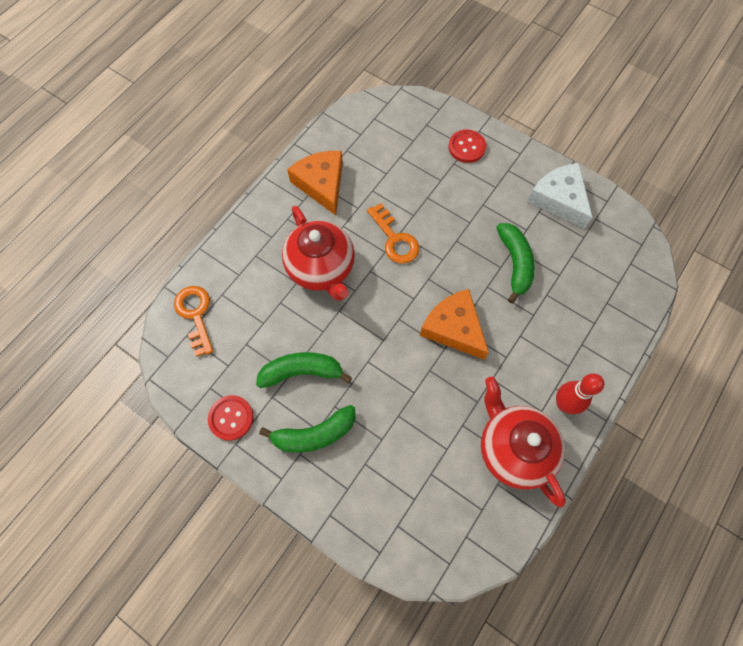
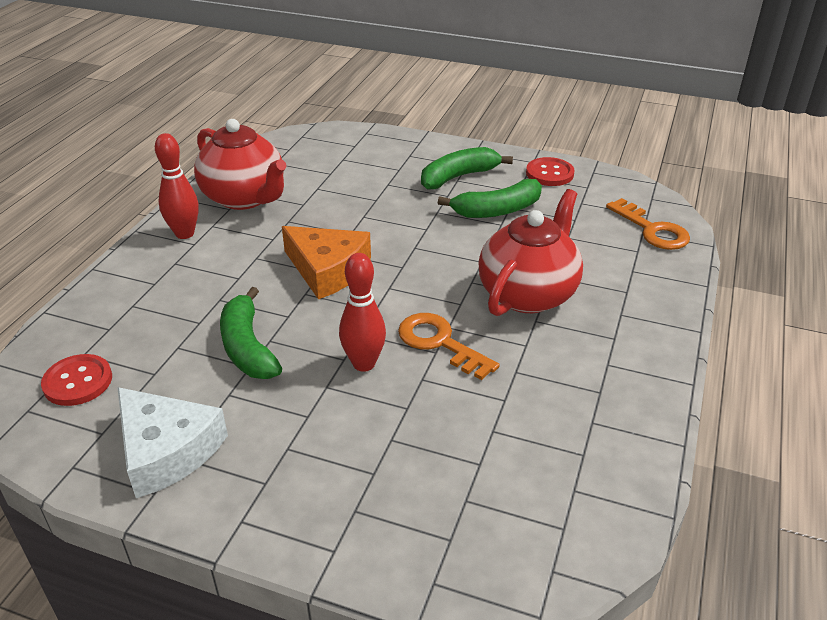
camera: 165 degrees right, 30 degrees down
(321, 184) = (593, 391): orange cheese -> none
(321, 269) = (528, 293): red teapot -> red teapot turned 75 degrees clockwise
(445, 233) = (364, 364): none -> red bowling pin
(466, 147) = (354, 509): red button -> red button (78, 382)

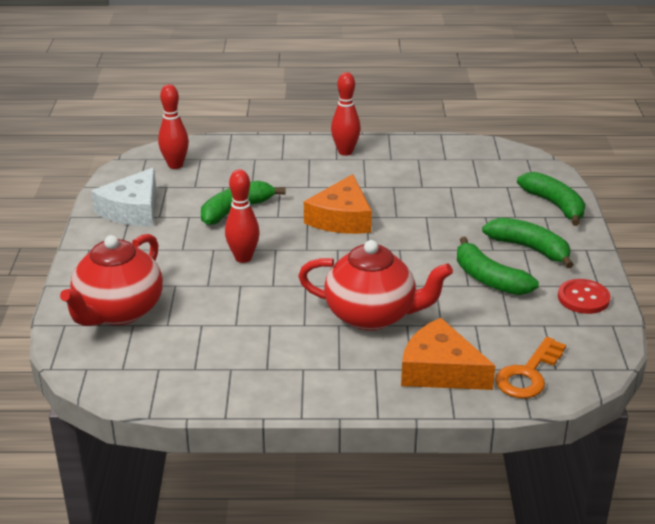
camera: 70 degrees right, 5 degrees down
(78, 382) = (175, 165): red button -> red bowling pin
(245, 198) = (410, 161): red teapot -> red teapot (118, 312)
(394, 145) = (554, 205): none -> green banana
(440, 343) = (283, 285): orange key -> none
(634, 275) = (440, 370): none -> orange cheese

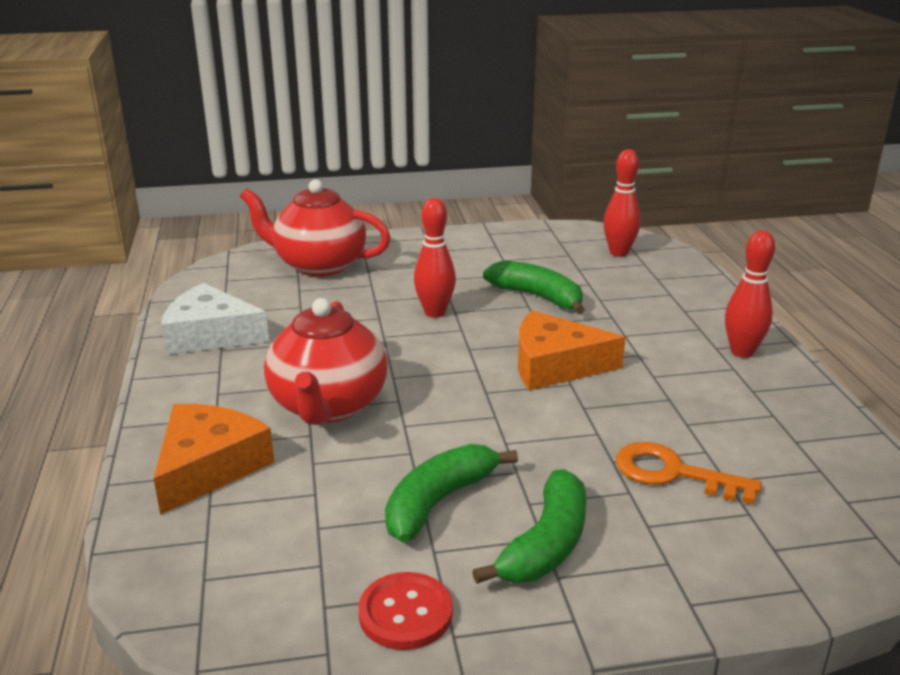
camera: 80 degrees right, 5 degrees down
(132, 210) = (508, 245): white cheese -> white cheese (210, 335)
(528, 374) = (192, 548): orange key -> orange key (673, 473)
(554, 205) = (717, 575): green banana -> none

